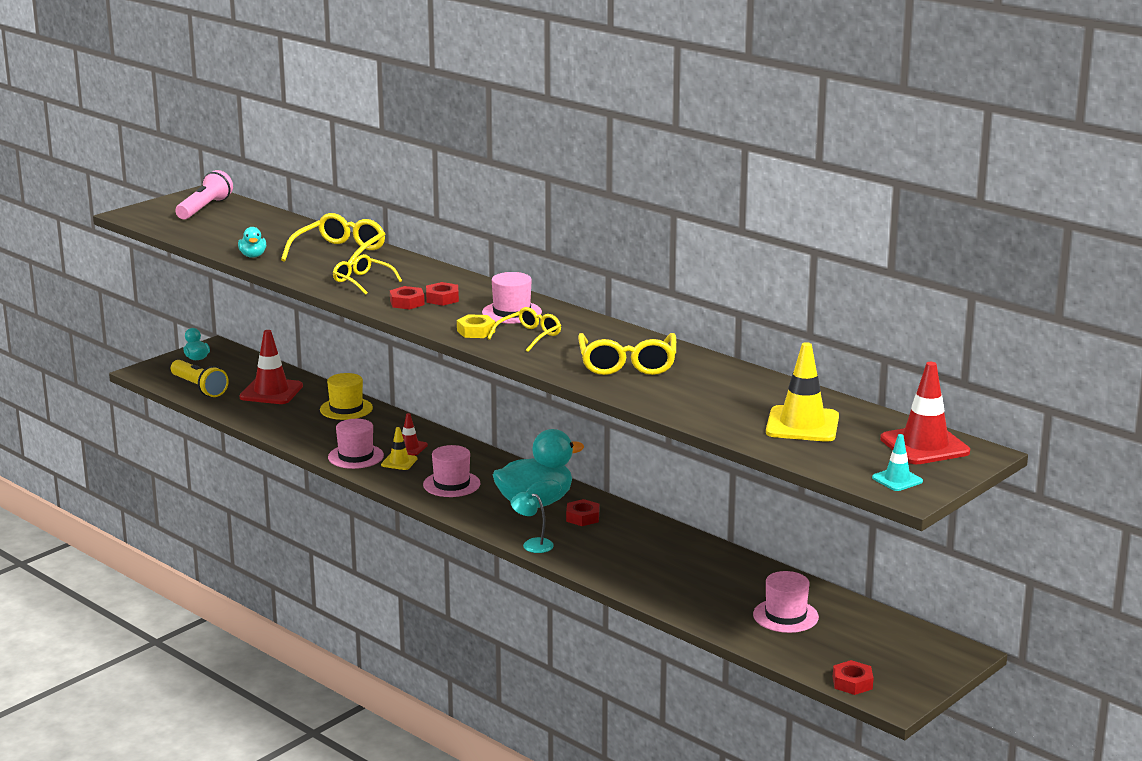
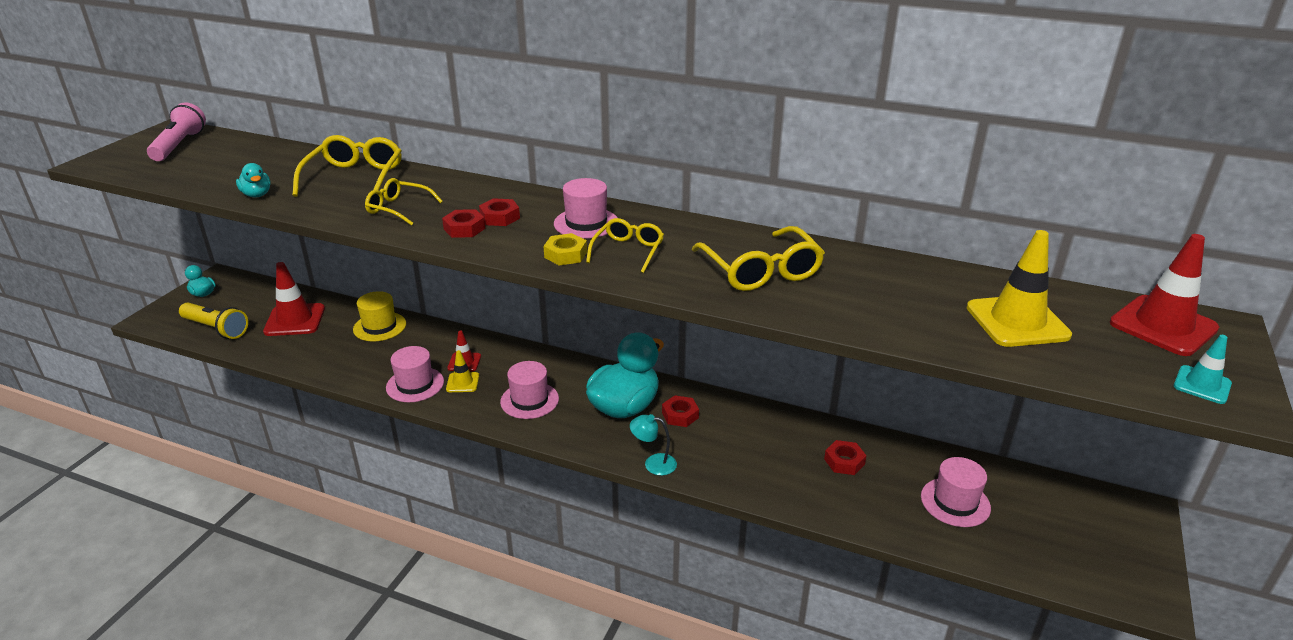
camera: 20 degrees left, 10 degrees up
(852, 683) = (1090, 584): red nut -> red nut (844, 461)

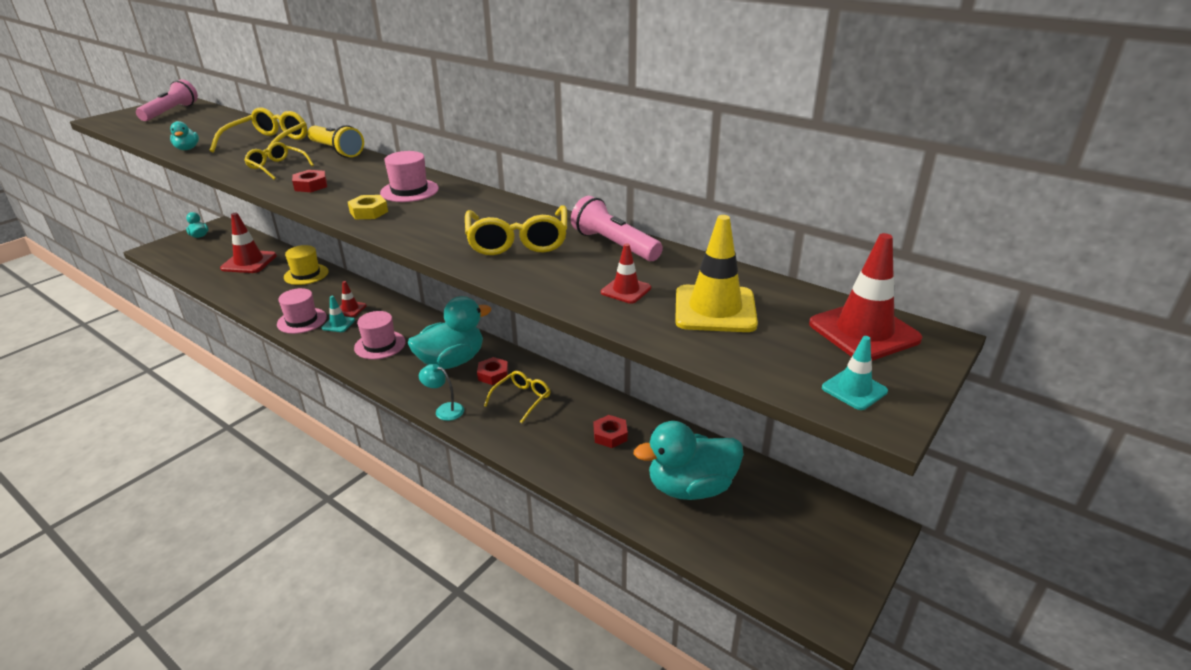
camera: 15 degrees right, 0 degrees up
(216, 329) = (191, 261): yellow flashlight -> yellow flashlight (336, 151)
(462, 382) = (338, 324): yellow traffic cone -> turquoise traffic cone
(500, 217) = (346, 180): red nut -> none
(628, 251) = (421, 215): yellow glasses -> yellow glasses (522, 399)
(861, 263) = (614, 245): none -> pink flashlight
(918, 312) = (626, 290): none -> red traffic cone
(955, 502) = (690, 487): pink hat -> turquoise duck

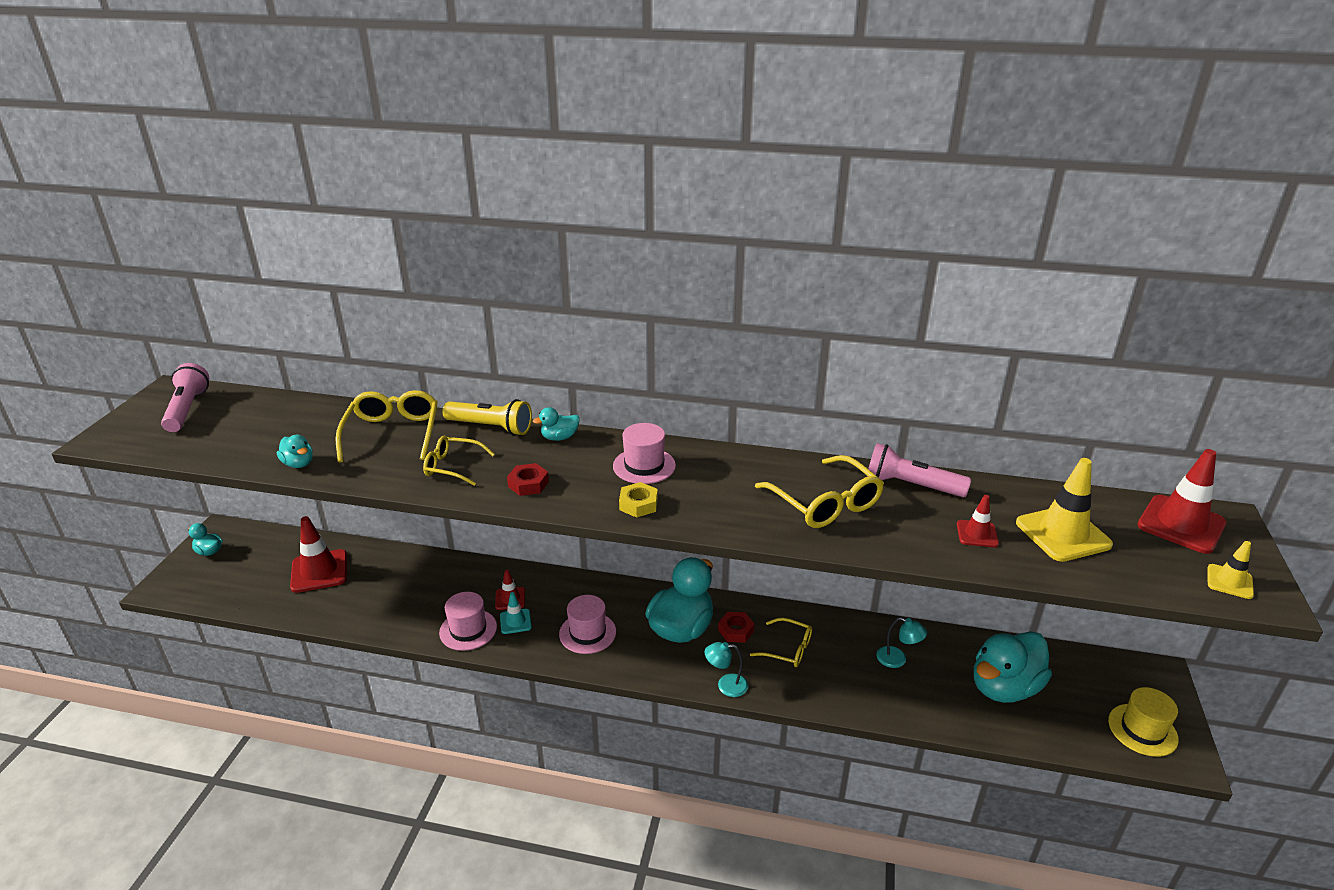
camera: 25 degrees left, 0 degrees up
(306, 274) = (411, 569): yellow hat -> yellow hat (1142, 730)
(374, 164) = (559, 437): none -> turquoise duck
(522, 399) = (787, 649): yellow glasses -> yellow glasses turned 105 degrees clockwise
(610, 435) = (897, 659): red nut -> turquoise lamp
(854, 389) = (1229, 581): turquoise traffic cone -> yellow traffic cone

